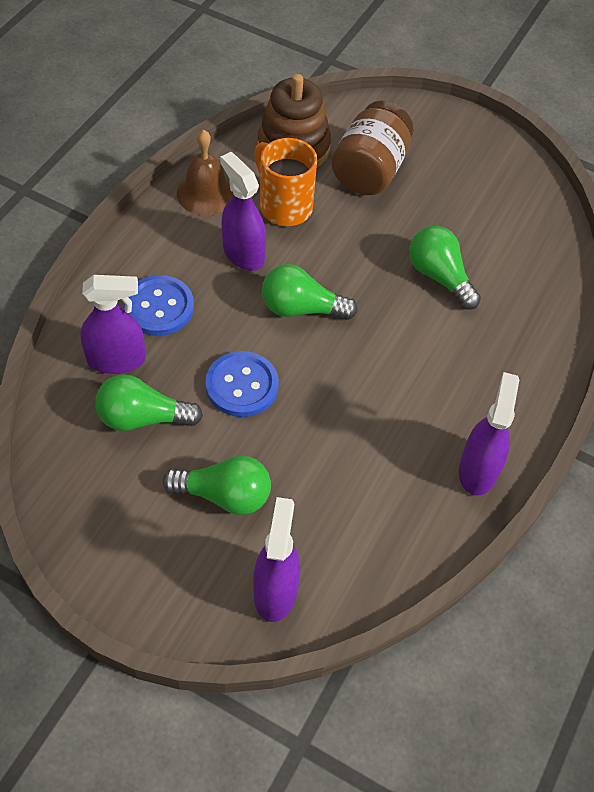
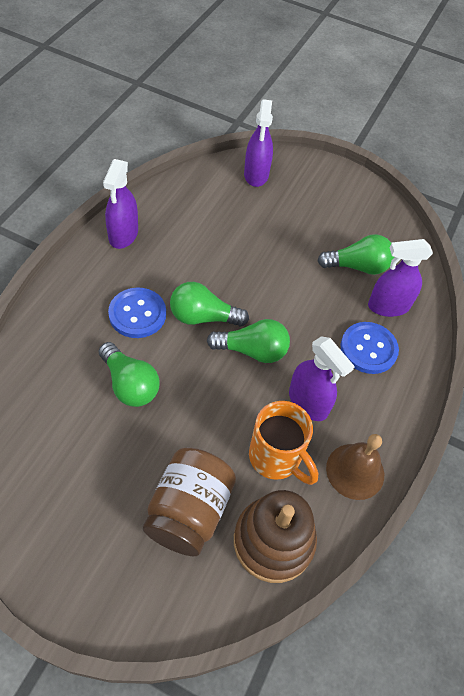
camera: 175 degrees right, 0 degrees up
(224, 495) = (293, 221): green light bulb -> green light bulb (203, 317)
(242, 385) = (292, 288): blue button -> blue button (137, 314)

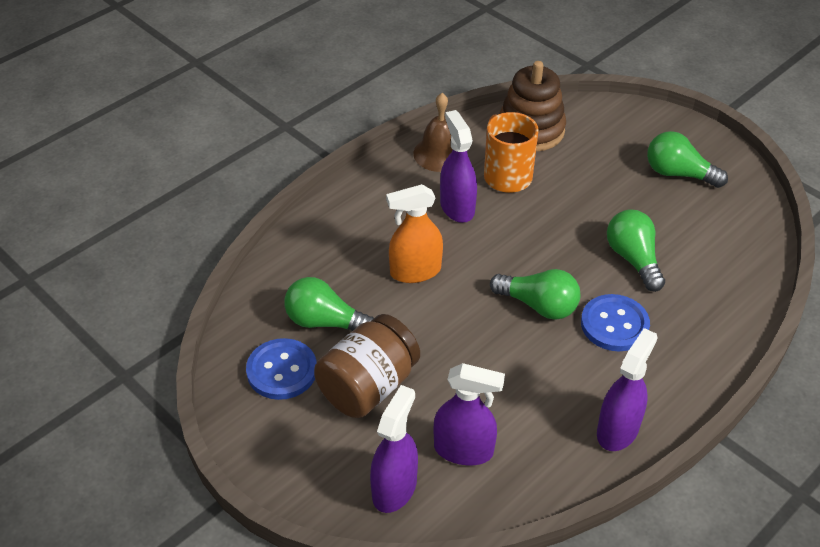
camera: 155 degrees left, 10 degrees down
(189, 511) = (595, 160): brown jar -> brown jar (368, 386)
(252, 351) = (495, 261): green light bulb -> green light bulb (678, 174)
(314, 324) = (415, 271): none -> orange spray bottle
(368, 349) = (368, 237): blue button -> blue button (282, 371)
(388, 306) = (318, 271): purple spray bottle -> purple spray bottle (464, 450)

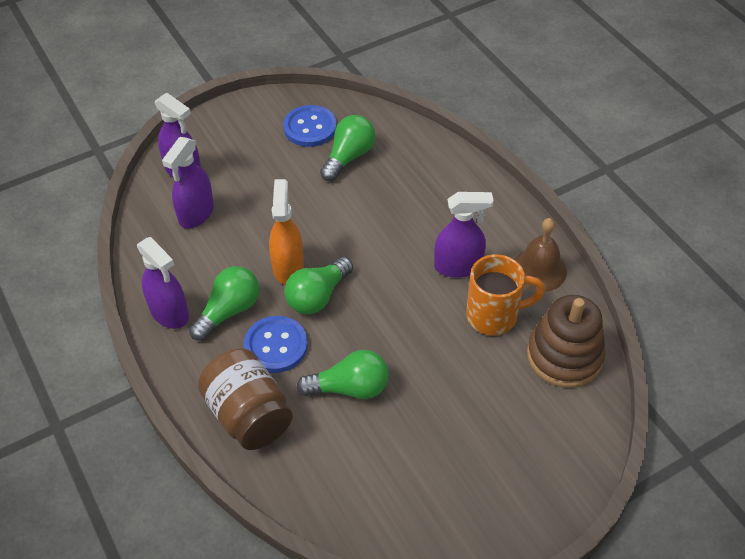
camera: 105 degrees right, 5 degrees up
(368, 386) = (276, 171): brown jar -> brown jar (249, 415)
(415, 271) = (385, 220): orange spray bottle -> orange spray bottle (288, 267)
(678, 174) = (464, 477): green light bulb -> green light bulb (229, 311)

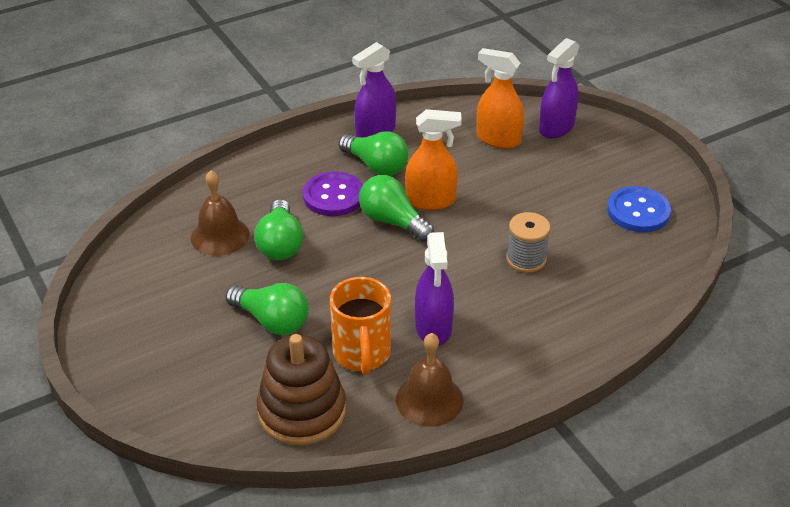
camera: 90 degrees right, 10 degrees down
(196, 214) = (498, 139): purple spray bottle -> orange spray bottle
(249, 415) = (259, 183): brown jar -> none
(276, 346) = (333, 196): blue button -> purple button
(336, 444) = (220, 235): none -> brown bell
(349, 157) = (596, 242): green light bulb -> green light bulb (272, 321)
(371, 202) = (526, 259): none -> grey spool

